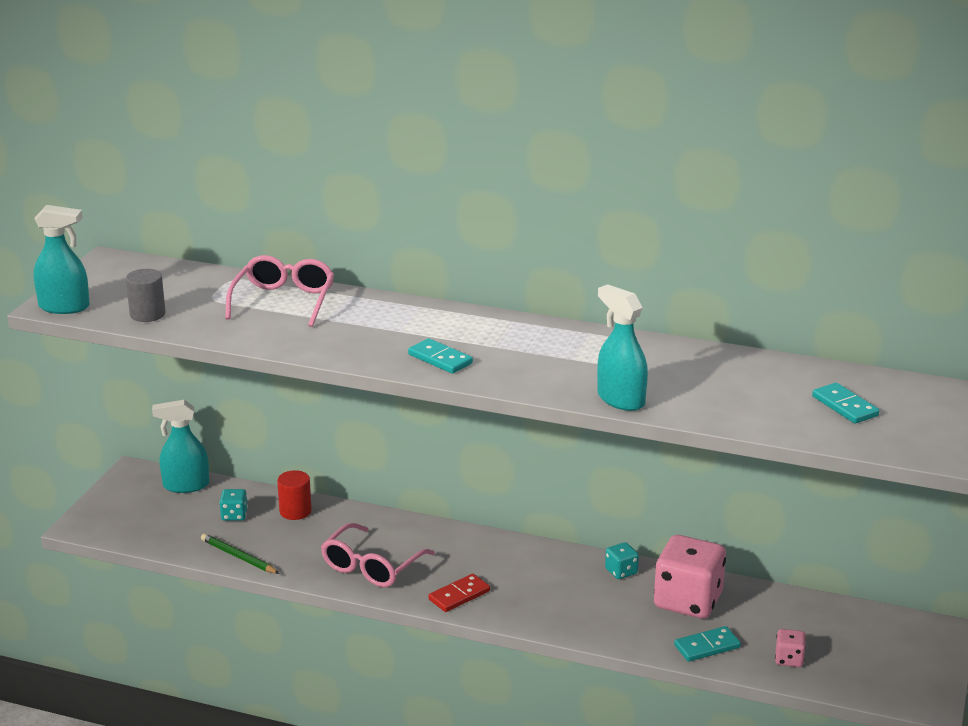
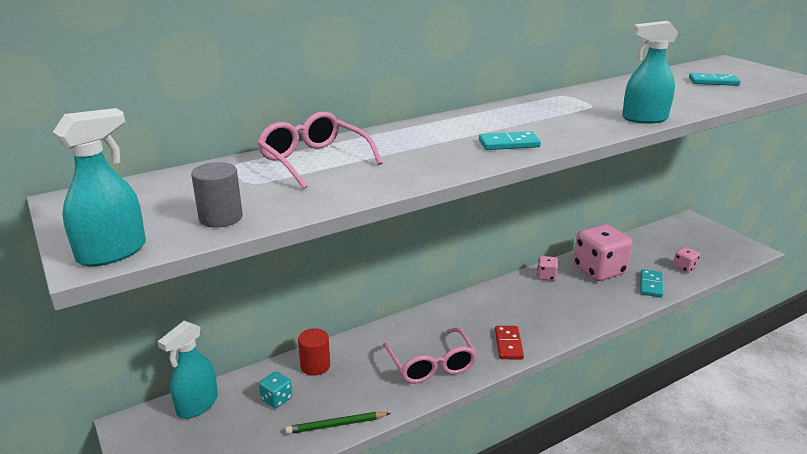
camera: 50 degrees left, 0 degrees up
(621, 571) = (546, 276): turquoise dice -> pink dice

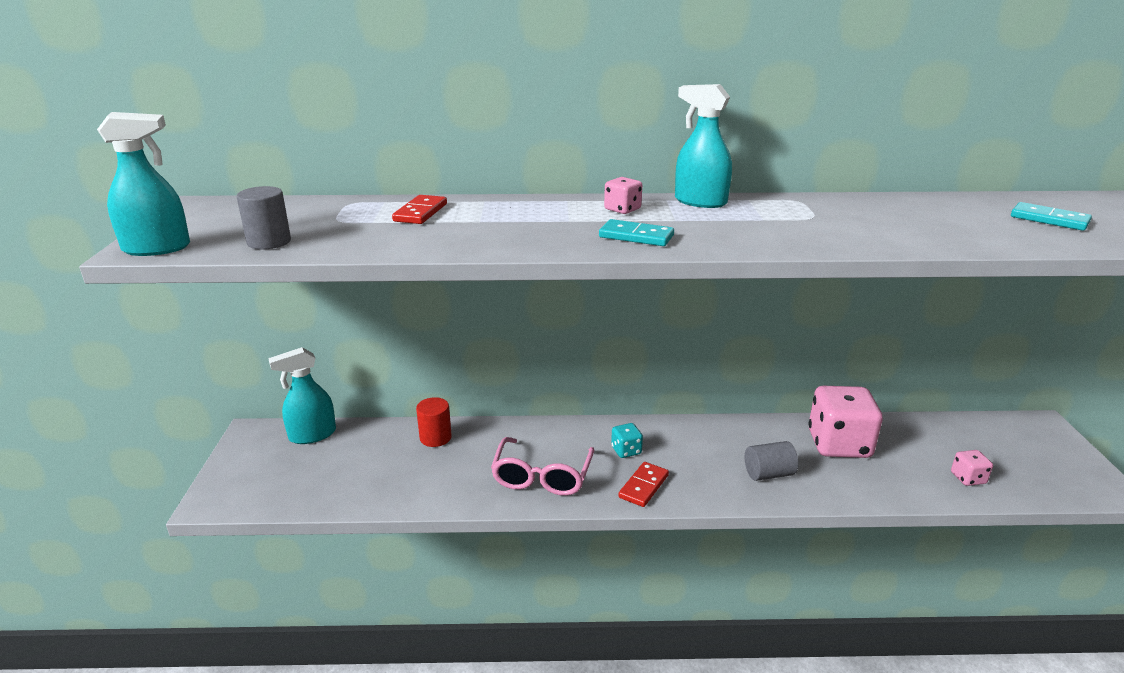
camera: 30 degrees right, 0 degrees up
(276, 399) = (376, 454): turquoise dice -> turquoise dice (626, 450)
(314, 160) = (420, 212): pink glasses -> red domino
(336, 425) = (402, 497): green pencil -> none
(546, 276) = (762, 430): pink dice -> pink dice (622, 209)
(577, 305) = (768, 474): none -> grey cylinder
(644, 119) = (856, 243): turquoise spray bottle -> turquoise spray bottle (700, 202)
(650, 285) = (894, 483): turquoise domino -> none

